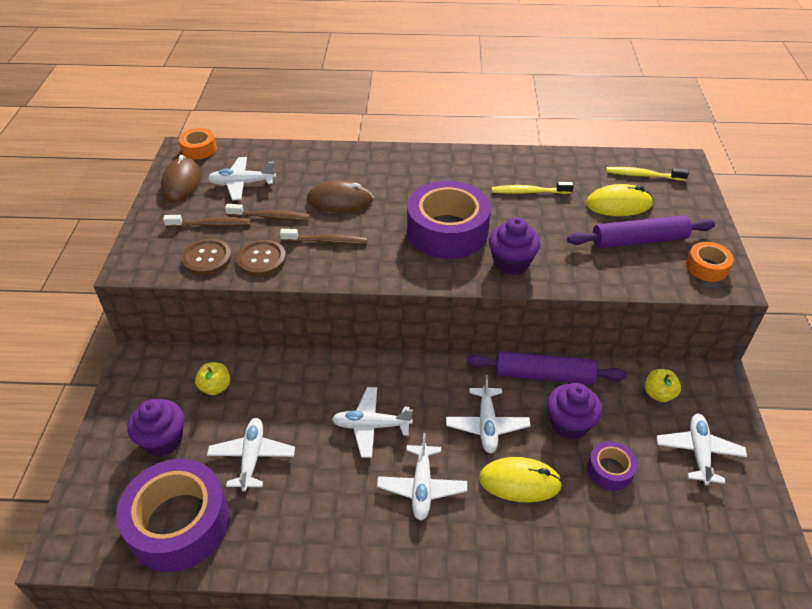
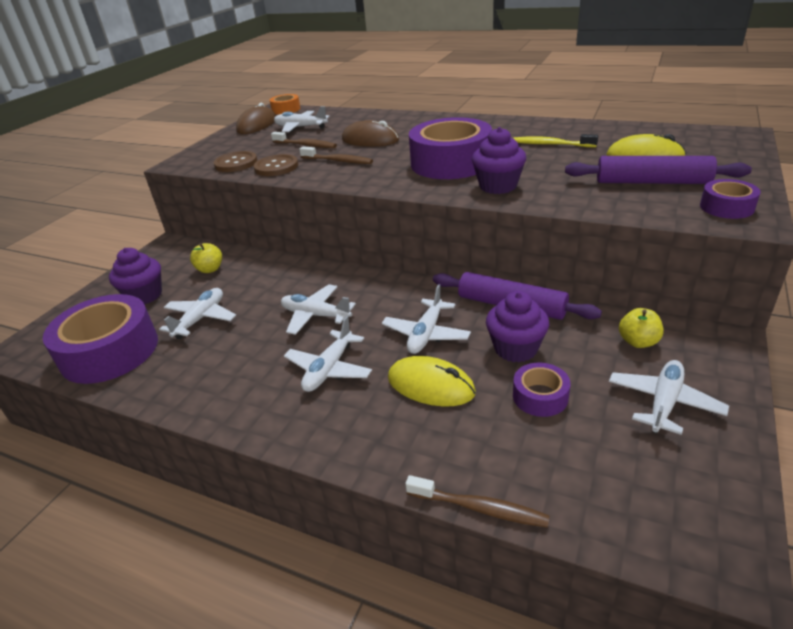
camera: 25 degrees right, 10 degrees down
(211, 225) = (256, 146): brown toothbrush -> brown toothbrush (479, 508)
(643, 175) = (686, 140): yellow toothbrush -> none
(707, 267) = (726, 207): orange tape -> purple tape

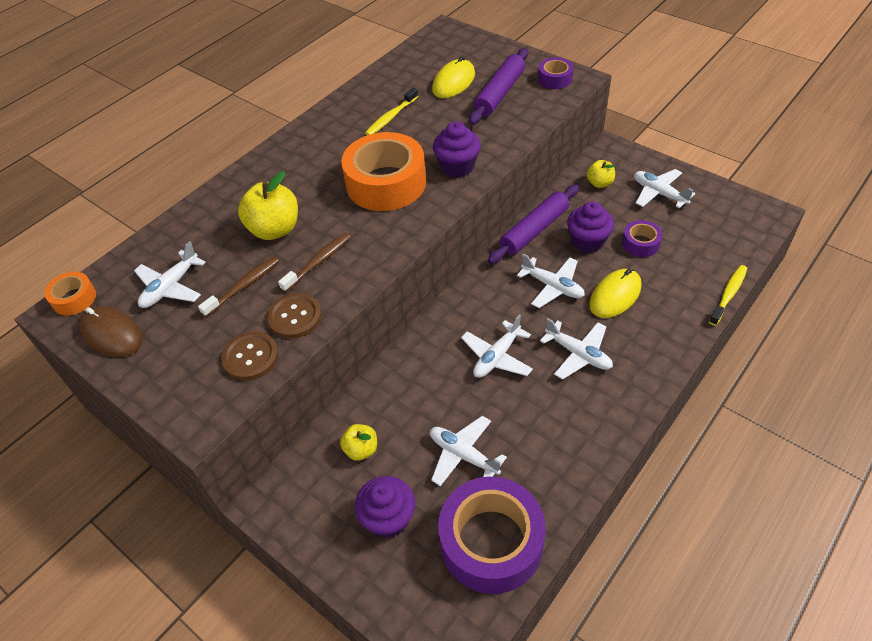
camera: 75 degrees left, 15 degrees up
(370, 140) = (275, 229): brown mouse -> yellow apple
(451, 162) = (386, 183): purple tape -> orange tape
(479, 508) = (728, 294): brown toothbrush -> yellow toothbrush

